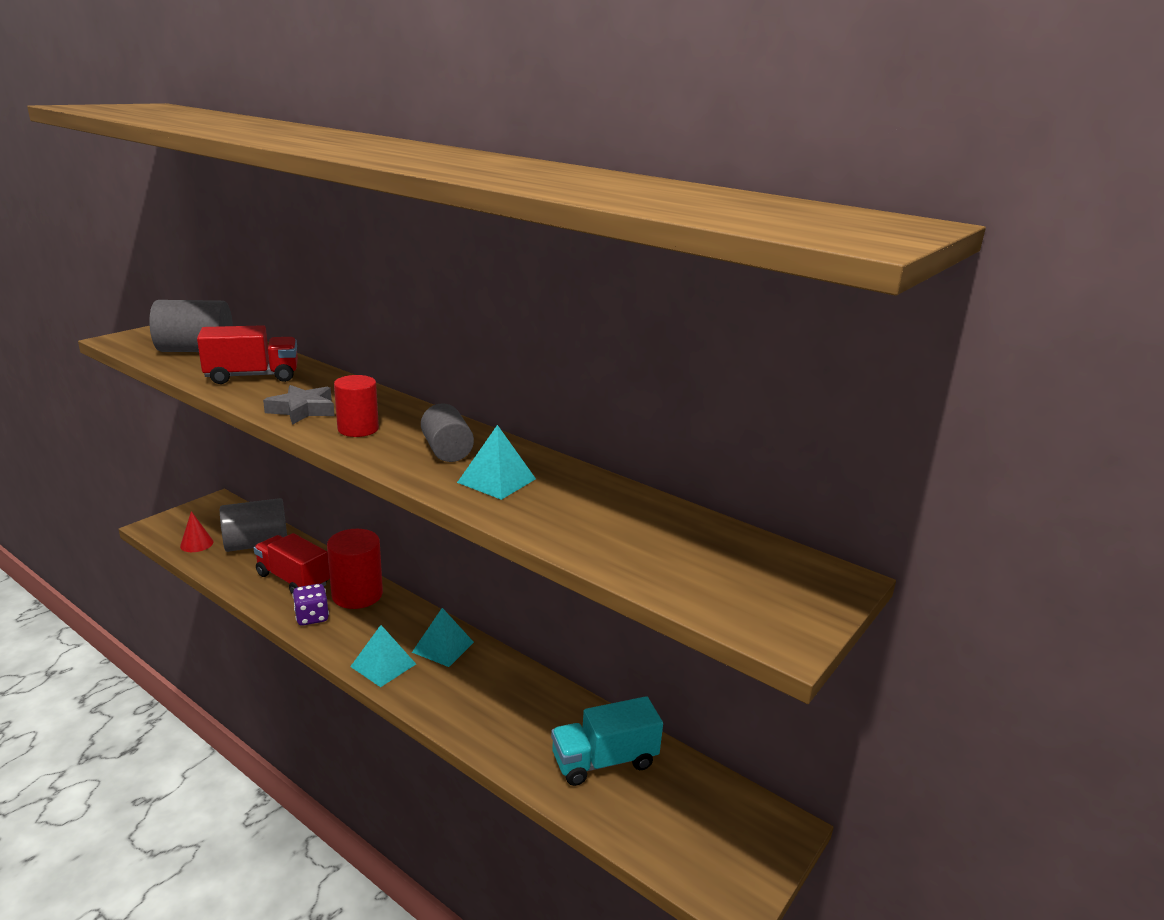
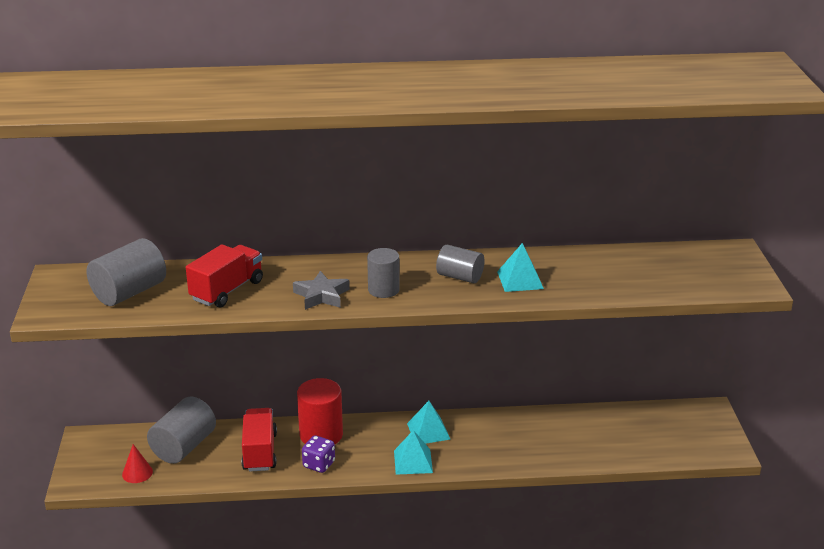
camera: 40 degrees left, 5 degrees up
(293, 580) = (260, 452): red truck -> red truck turned 90 degrees clockwise
(358, 429) = (383, 290): red cylinder -> grey cylinder
(604, 761) = (600, 432): turquoise truck -> none

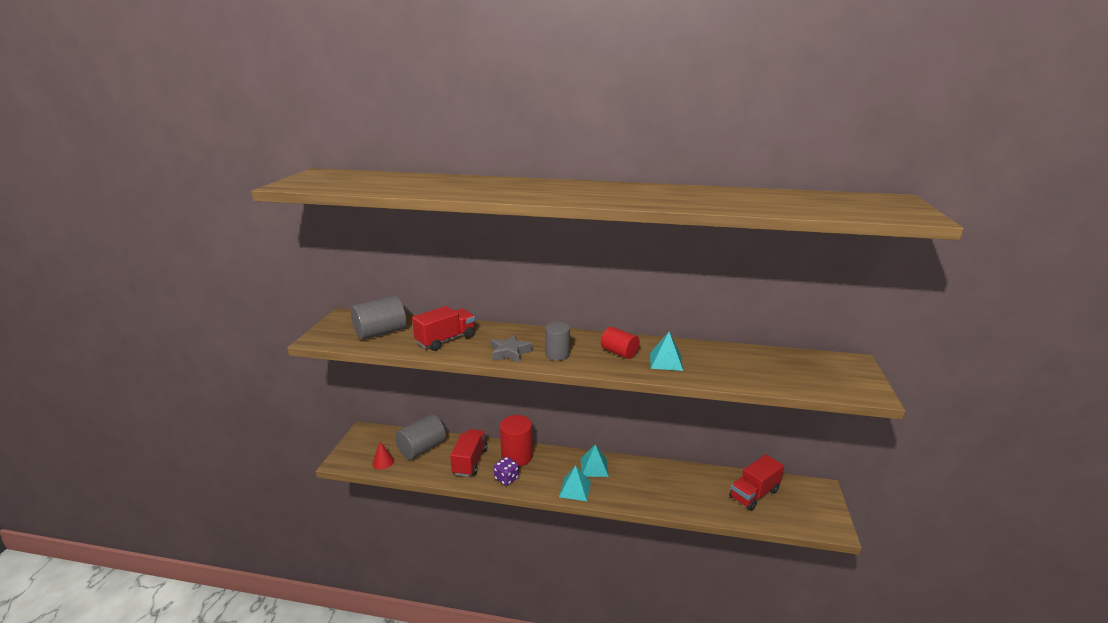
camera: 15 degrees right, 5 degrees down
(460, 277) = (619, 353): grey cylinder -> red cylinder
(633, 429) = (754, 494): none -> red truck

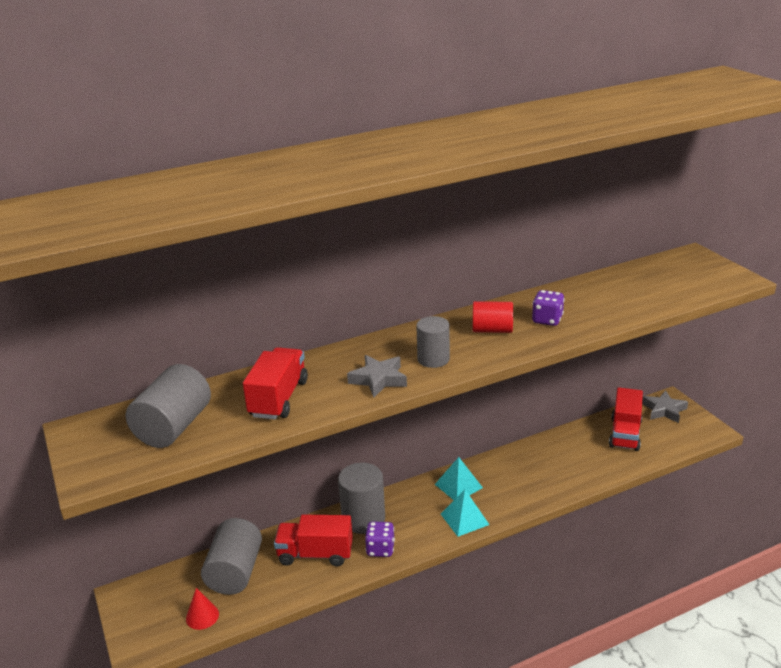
camera: 35 degrees left, 5 degrees up
(470, 461) = (315, 554): red truck -> red truck turned 60 degrees counterclockwise
(517, 456) = (363, 519): red cylinder -> grey cylinder
(666, 361) = (547, 320): turquoise pyramid -> purple dice
(808, 493) = (664, 410): none -> grey star

